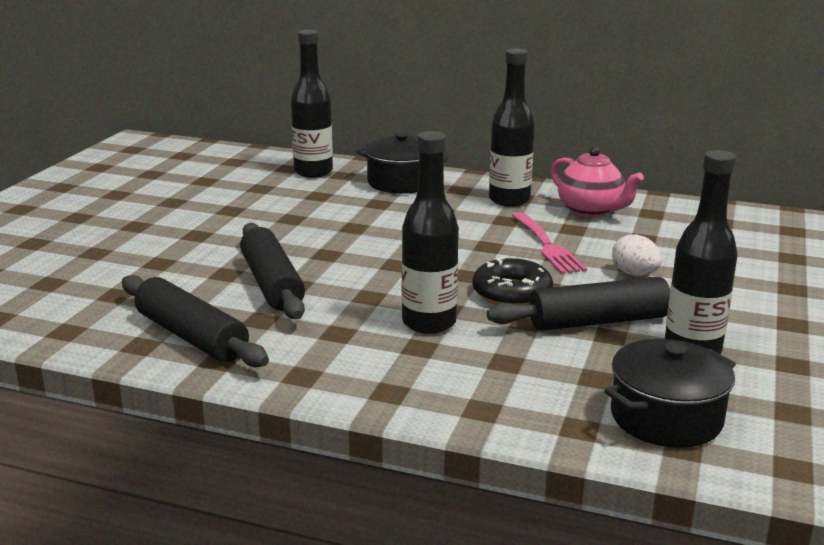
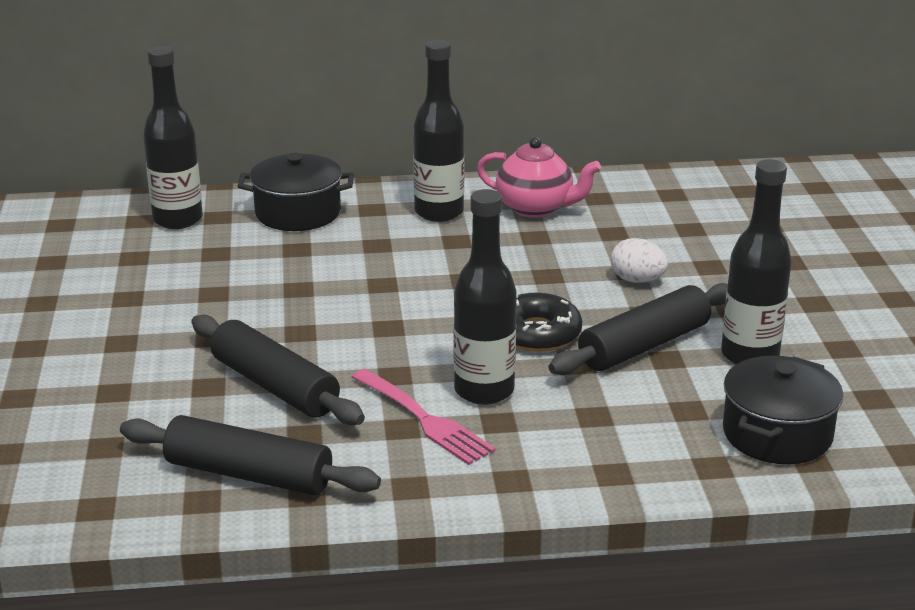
camera: 25 degrees left, 5 degrees up
(547, 246) = (526, 265): pink fork -> pink fork (424, 419)

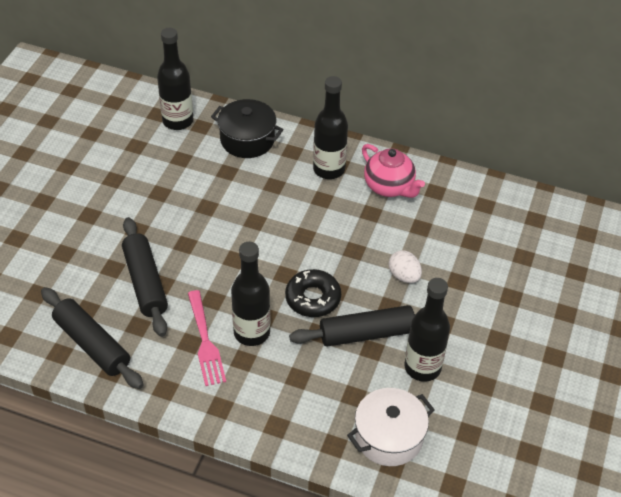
camera: 25 degrees right, 20 degrees up
(777, 434) = (389, 437): black pot -> white pot

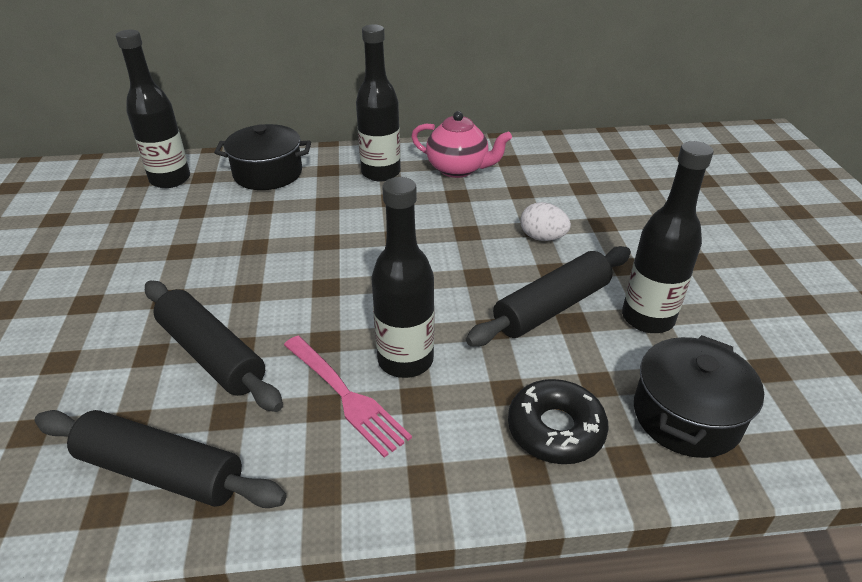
camera: 25 degrees left, 10 degrees down
(313, 298) = (456, 294): black donut -> black donut (555, 429)
(389, 437) = (686, 415): white pot -> black pot

